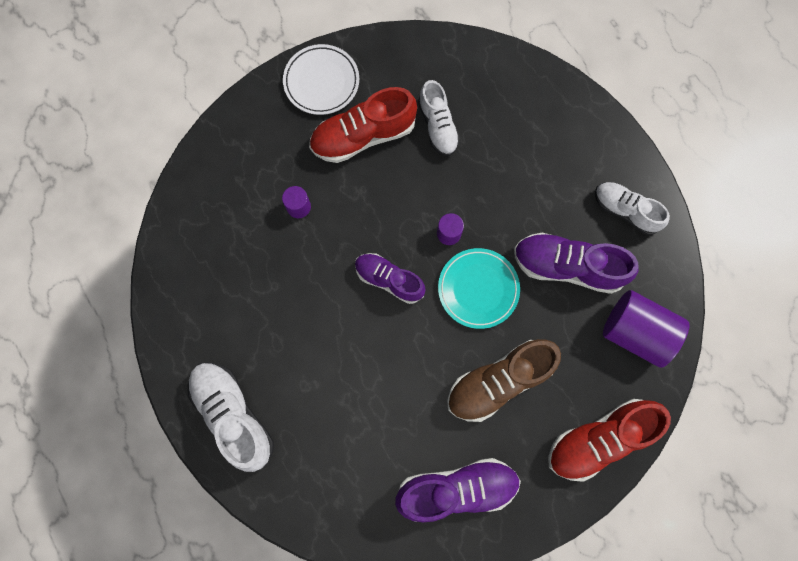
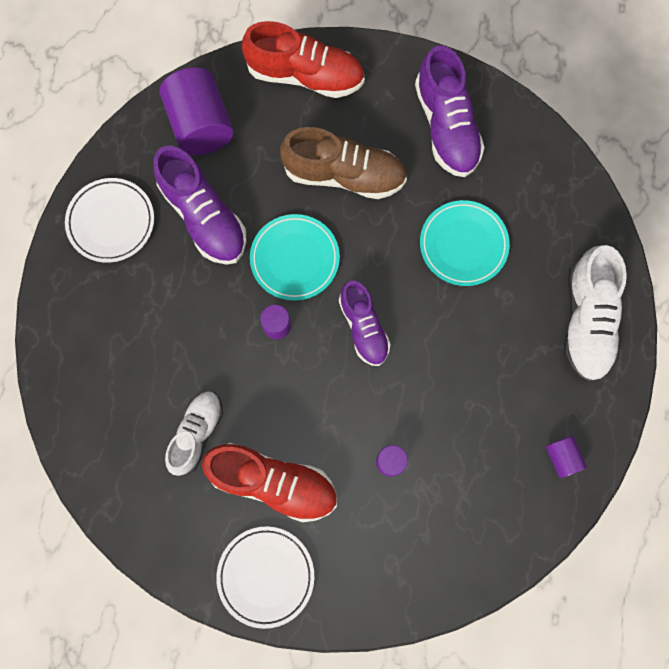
camera: 140 degrees left, 0 degrees up
(184, 301) = (562, 457): none -> purple cylinder
(367, 400) = (463, 244): none -> turquoise plate
(457, 488) = (446, 126): purple shoe -> purple shoe turned 135 degrees counterclockwise
(625, 211) = (111, 222): white shoe -> white plate

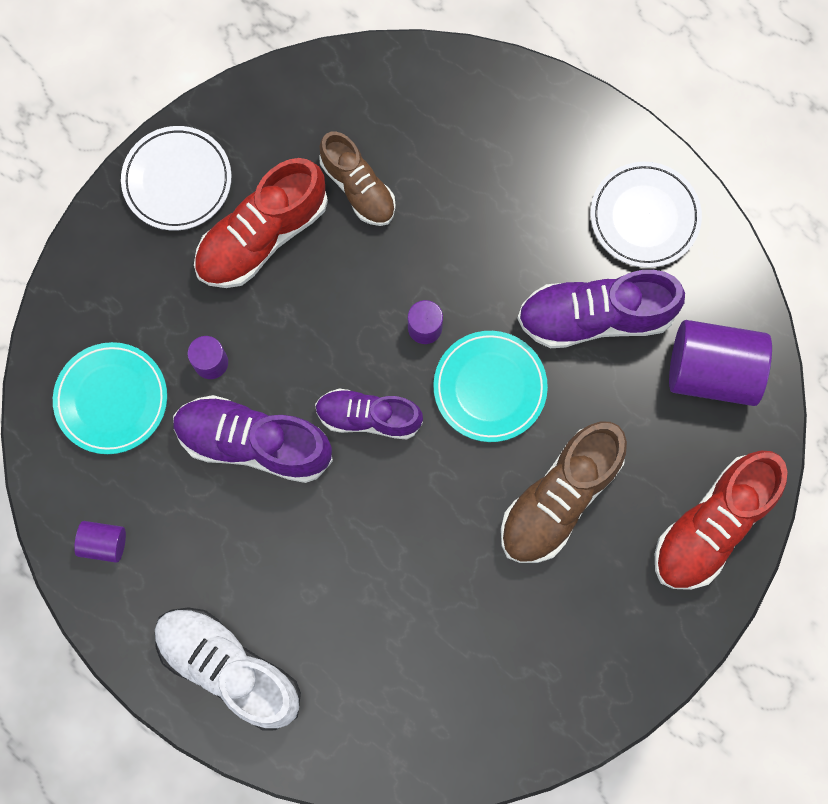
camera: 120 degrees right, 0 degrees up
(197, 433) = (358, 188): white shoe -> brown shoe
(446, 126) = (554, 654): purple shoe -> purple shoe (254, 443)
(463, 244) = (398, 584): turquoise plate -> turquoise plate (111, 399)

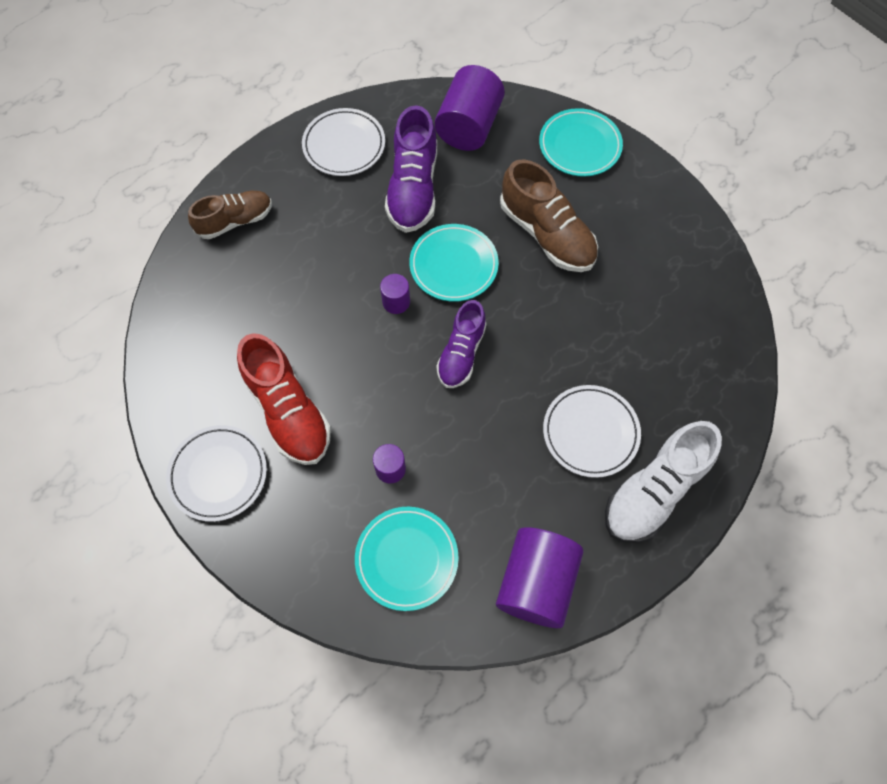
camera: 80 degrees left, 10 degrees down
(104, 543) = (536, 582): purple cylinder -> purple cylinder, size x2.08
(254, 443) = (467, 444): purple shoe -> none
(290, 585) = (590, 432): none -> white plate
(358, 188) = (267, 331): brown shoe -> brown shoe (235, 221)
(712, 525) = (579, 146): red shoe -> turquoise plate

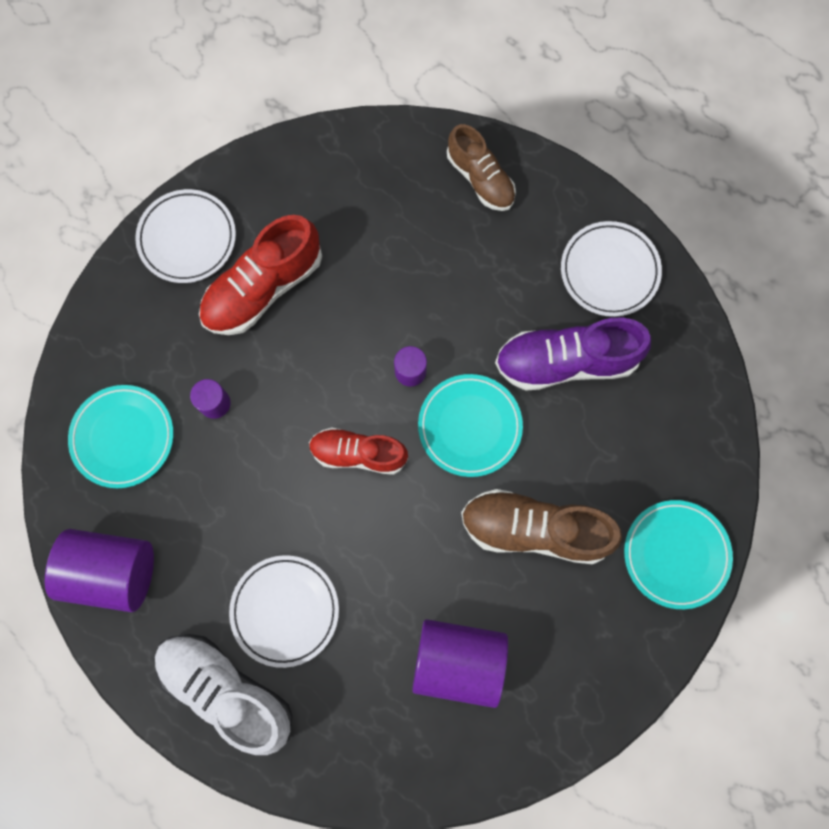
camera: 80 degrees right, 10 degrees up
(461, 353) = (358, 454): purple shoe -> red shoe
(469, 126) = (672, 411): purple cylinder -> purple cylinder (458, 660)
(547, 234) = (534, 529): brown shoe -> brown shoe turned 60 degrees clockwise

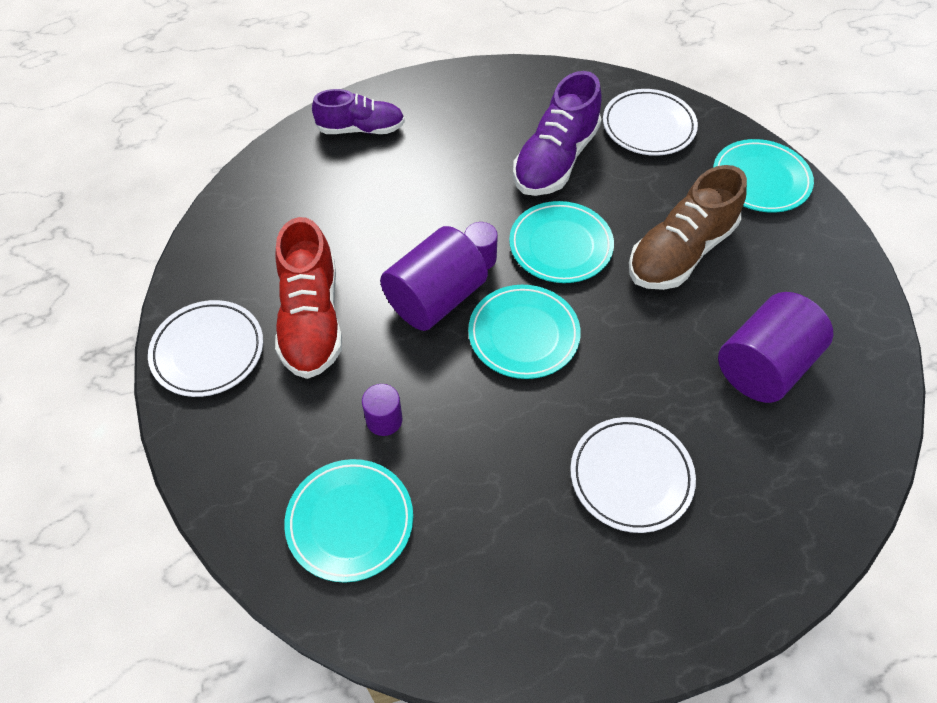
camera: 55 degrees left, 20 degrees down
(113, 571) = (482, 616): purple cylinder -> purple cylinder (435, 299)
(226, 689) = (679, 576): white shoe -> none
(358, 454) = (523, 334): red shoe -> turquoise plate
(480, 179) = (361, 129): brown shoe -> purple shoe
(609, 271) = (505, 99): white plate -> white plate (648, 126)

